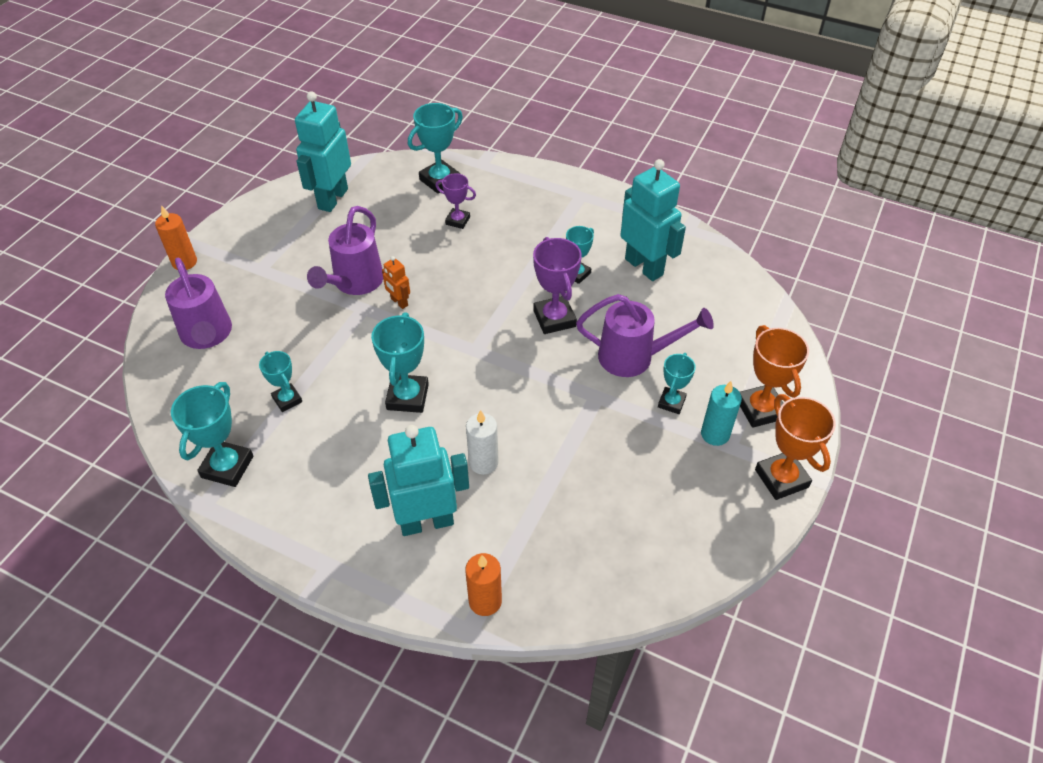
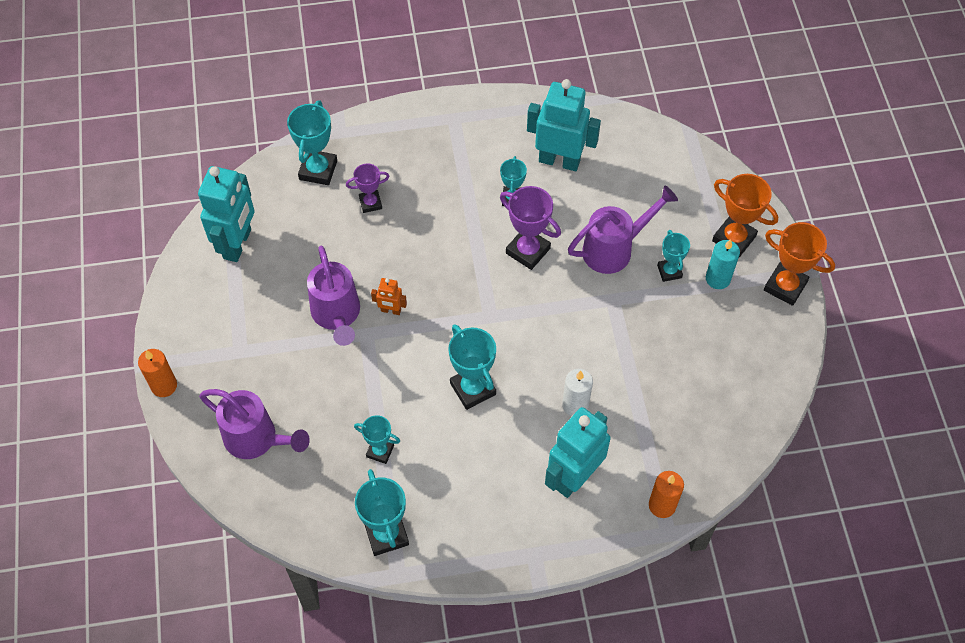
camera: 35 degrees left, 10 degrees up
(332, 199) = (238, 244): turquoise robot -> turquoise robot turned 150 degrees counterclockwise

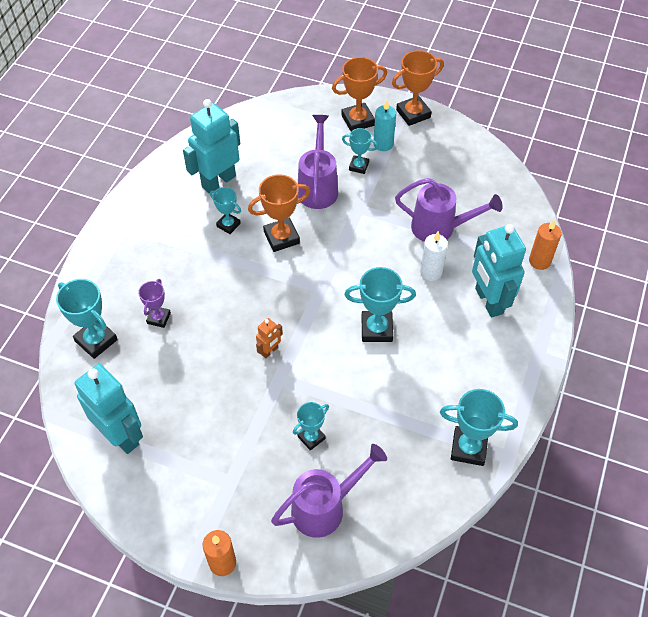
camera: 60 degrees left, 5 degrees down
(337, 315) = (247, 391): purple watering can -> purple watering can (439, 228)
(380, 451) = (392, 418): turquoise trophy -> turquoise trophy (311, 437)
(528, 251) = (281, 237): purple trophy -> orange trophy

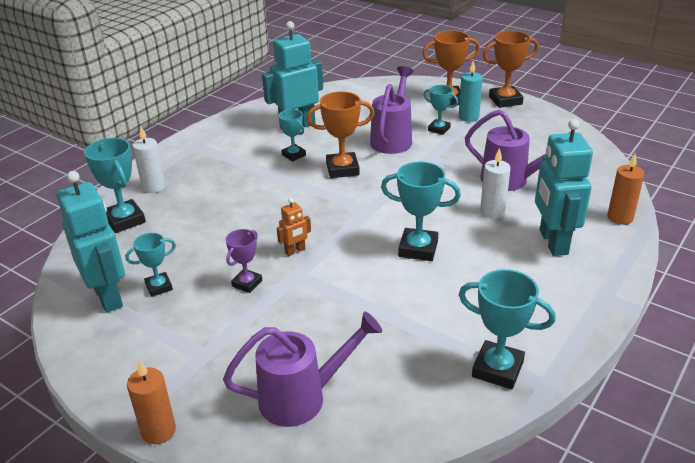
camera: 15 degrees right, 20 degrees down
(106, 291) = (154, 187): none -> white candle
(158, 318) = (194, 212): purple trophy -> purple trophy (247, 283)
(311, 437) = (311, 330): turquoise trophy -> turquoise trophy (159, 287)

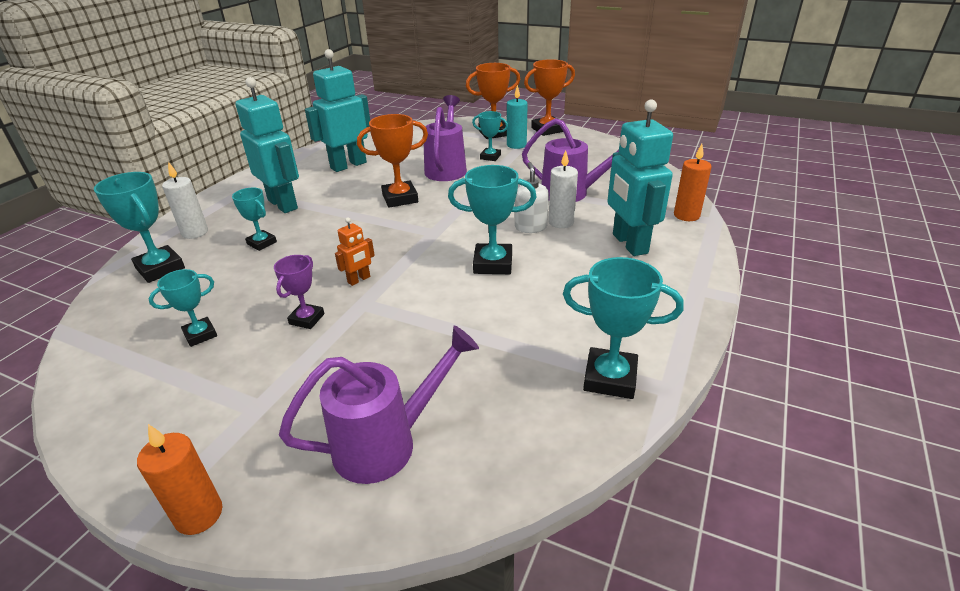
camera: 10 degrees left, 0 degrees up
(108, 296) = (136, 352): turquoise robot -> turquoise robot (283, 204)
(294, 155) = (347, 190): turquoise trophy -> turquoise trophy (262, 243)
(462, 214) = (530, 227): none -> white soap dispenser

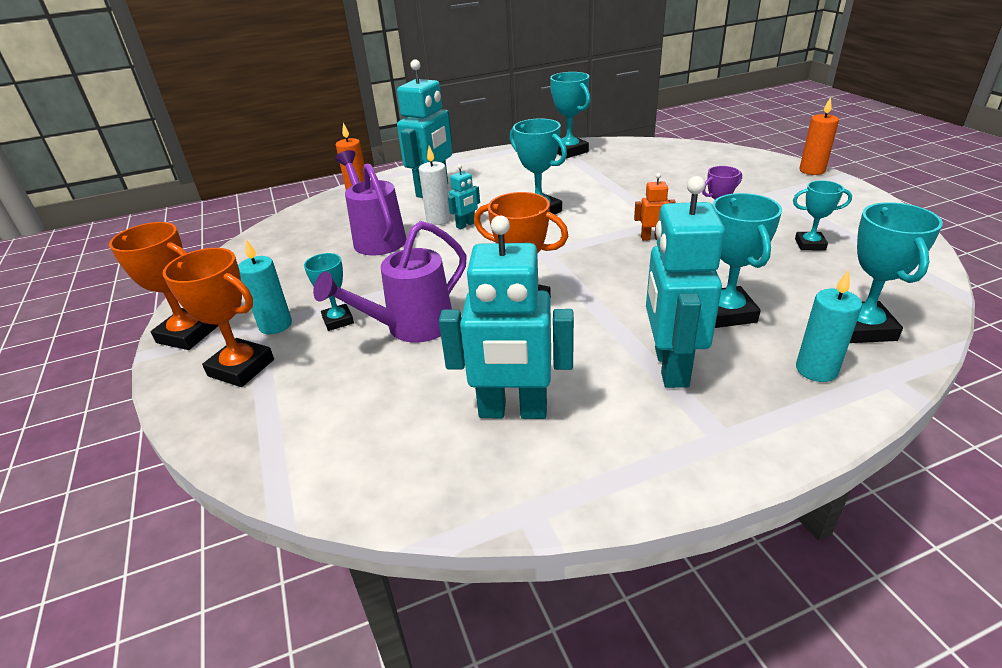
camera: 135 degrees left, 0 degrees up
(195, 232) = (816, 370): white candle -> turquoise candle
(262, 243) = (726, 313): turquoise trophy -> turquoise trophy, size x1.62
(386, 443) = (704, 164): purple watering can -> none
(530, 227) = (466, 225): white soap dispenser -> turquoise robot

